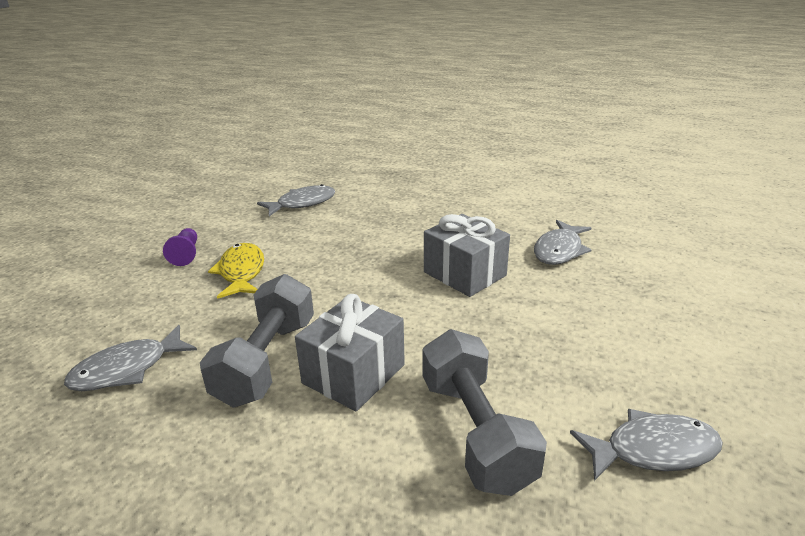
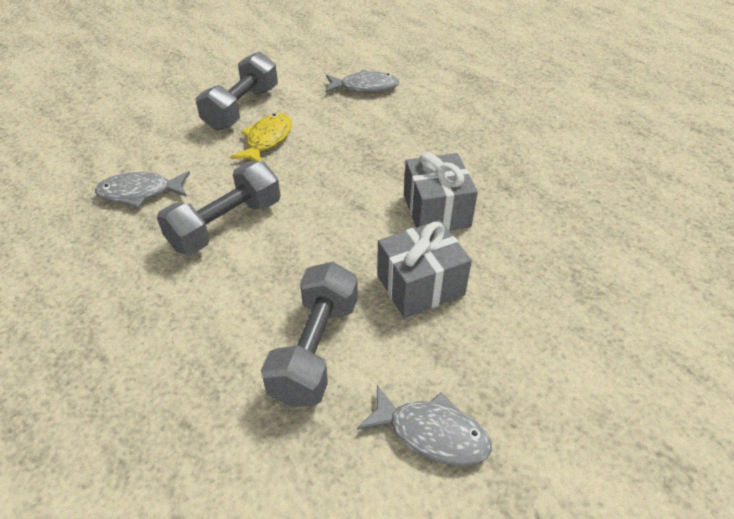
camera: 30 degrees right, 15 degrees up
(186, 254) = (242, 108): purple pawn -> grey dumbbell
(353, 374) = (273, 262): grey gift -> grey gift (420, 285)
(559, 250) = (548, 221): grey fish -> none

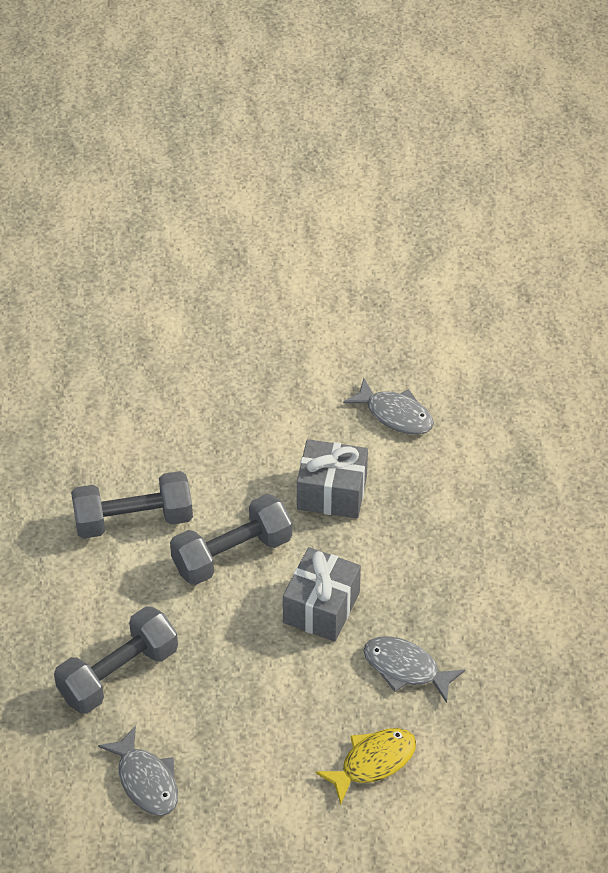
camera: 35 degrees right, 5 degrees up
(140, 193) = (87, 443): grey fish -> grey fish (406, 668)
(242, 108) = (246, 379): grey dumbbell -> grey dumbbell (232, 554)
(267, 140) = (239, 438): yellow fish -> yellow fish (373, 762)
(420, 285) = (240, 669): grey gift -> grey gift (332, 492)

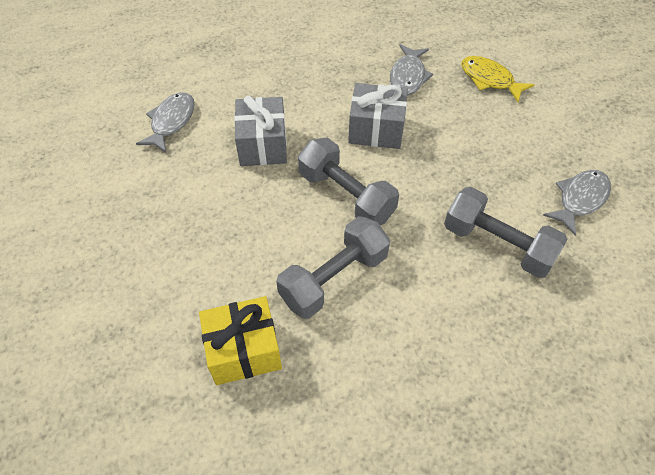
camera: 105 degrees left, 5 degrees up
(86, 438) = (244, 350): none -> yellow gift
(133, 520) = (334, 278): grey dumbbell -> grey dumbbell turned 75 degrees clockwise

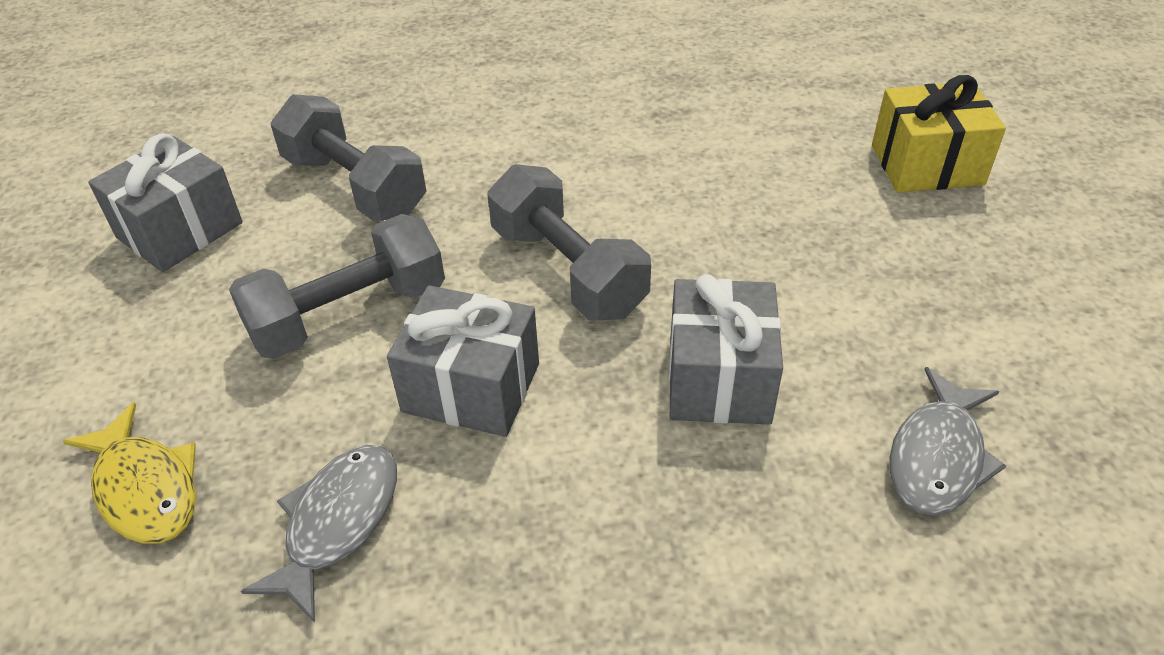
camera: 170 degrees left, 10 degrees down
(244, 350) = (741, 113): yellow gift -> yellow gift (927, 165)
(334, 278) = (613, 169): grey dumbbell -> grey dumbbell (349, 314)
(580, 199) = (179, 230): grey fish -> grey gift

